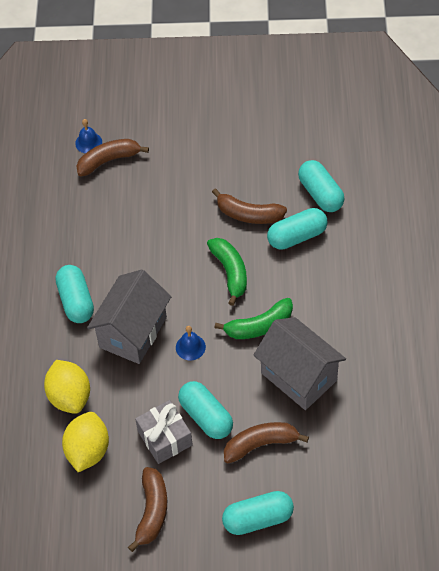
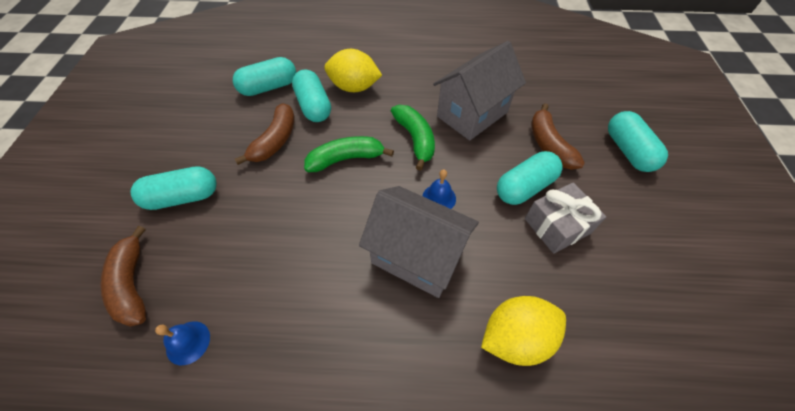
camera: 90 degrees left, 0 degrees up
(76, 301) = (362, 329): turquoise capsule -> turquoise capsule (183, 197)
(88, 142) = (84, 312): blue bell -> blue bell (188, 342)
(88, 451) = (592, 312): yellow lemon -> yellow lemon (354, 87)
(152, 512) = (651, 240): brown banana -> none

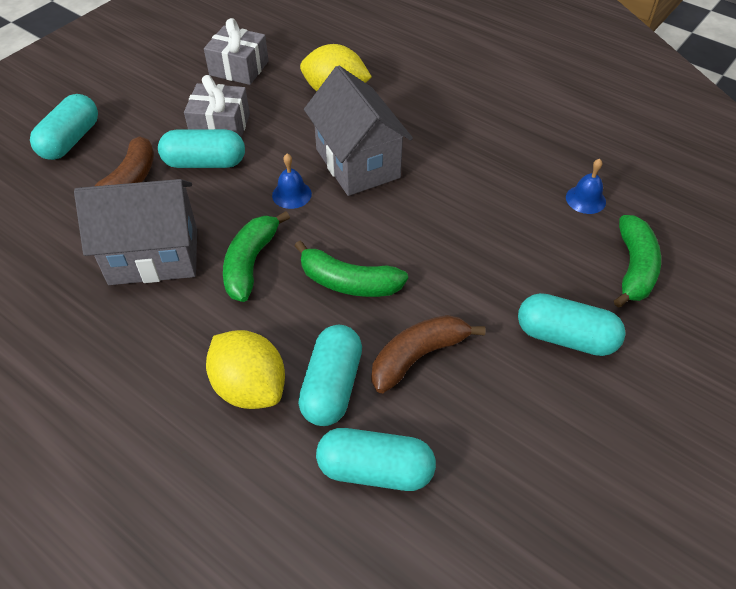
camera: 145 degrees left, 5 degrees down
(132, 284) = (634, 268): brown banana -> green banana
(634, 307) = (239, 68): none -> grey gift

